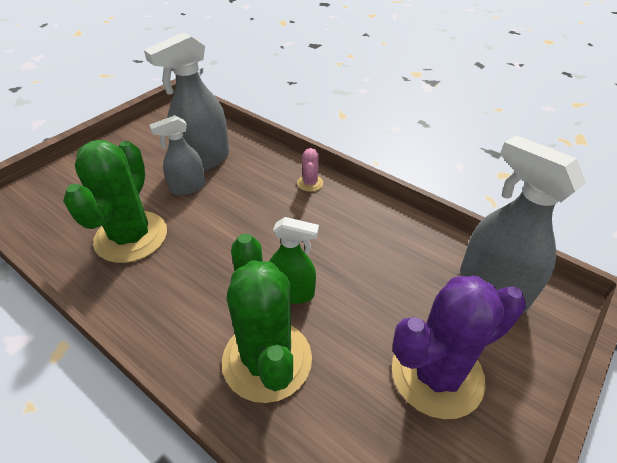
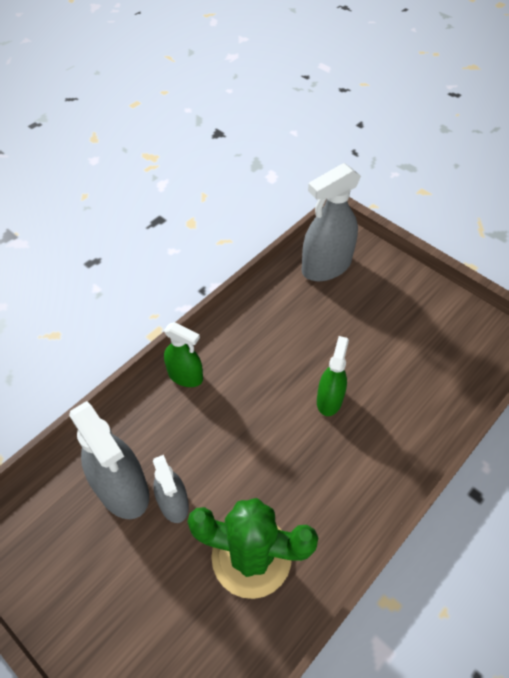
camera: 85 degrees left, 10 degrees up
(267, 360) = (394, 420): green cactus -> none
(310, 183) = (185, 376): pink cactus -> green spray bottle
(437, 374) = (398, 315): purple cactus -> none

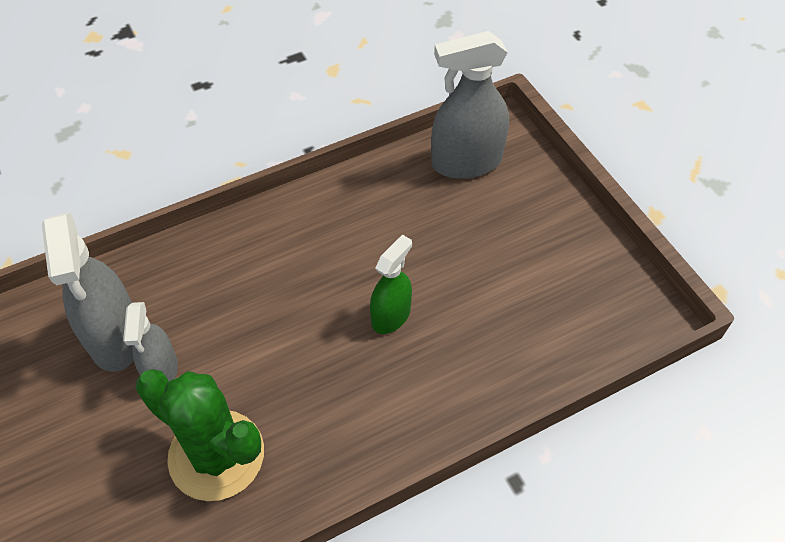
camera: 20 degrees right, 0 degrees up
(185, 376) = (240, 239): green spray bottle -> none

